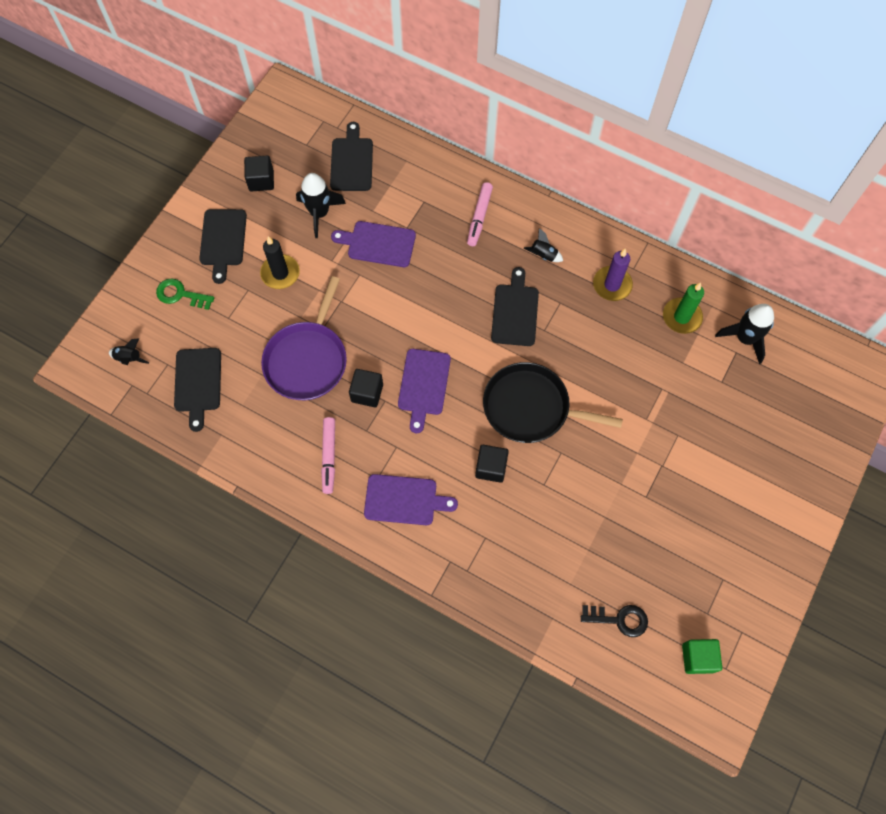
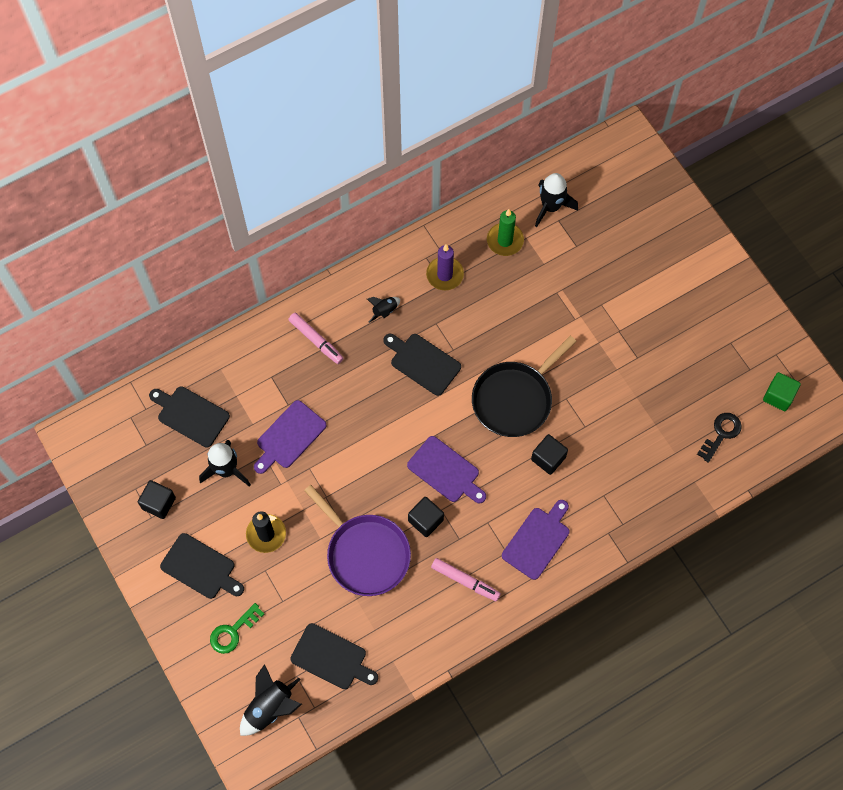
camera: 60 degrees left, 0 degrees up
(129, 358) = (270, 707): black rocket -> black rocket, size x1.80

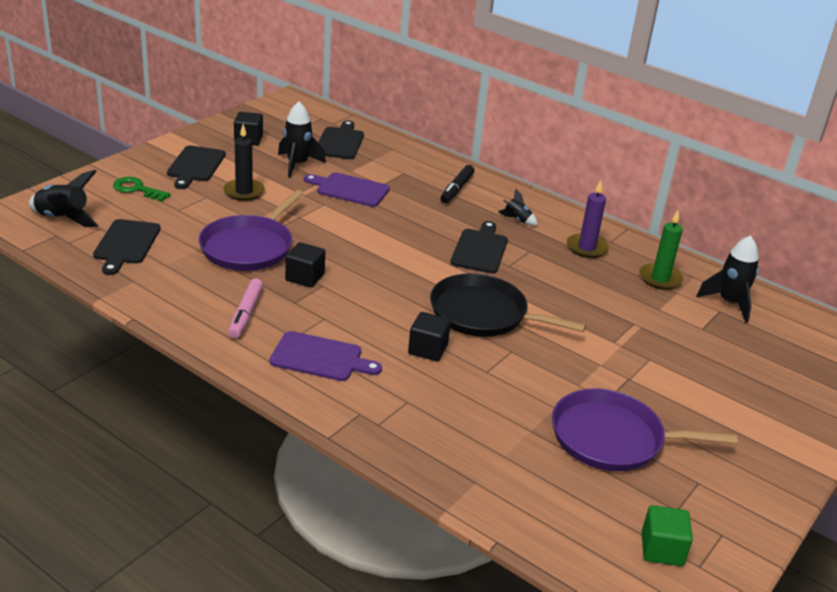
camera: 65 degrees right, 35 degrees down
(316, 340) = (456, 189): pink marker -> black marker
(445, 471) = (368, 281): purple cutting board -> none
(677, 374) = (612, 438): none -> purple pan
(721, 434) = (561, 497): black key -> none

